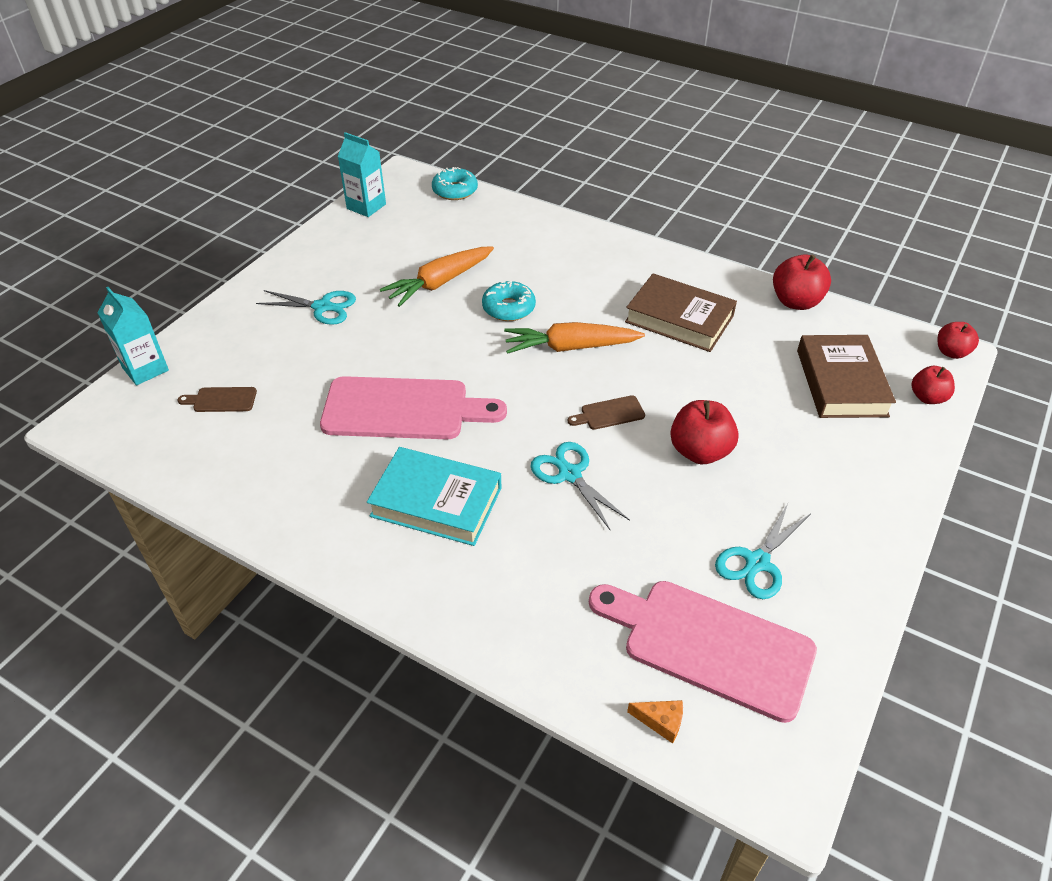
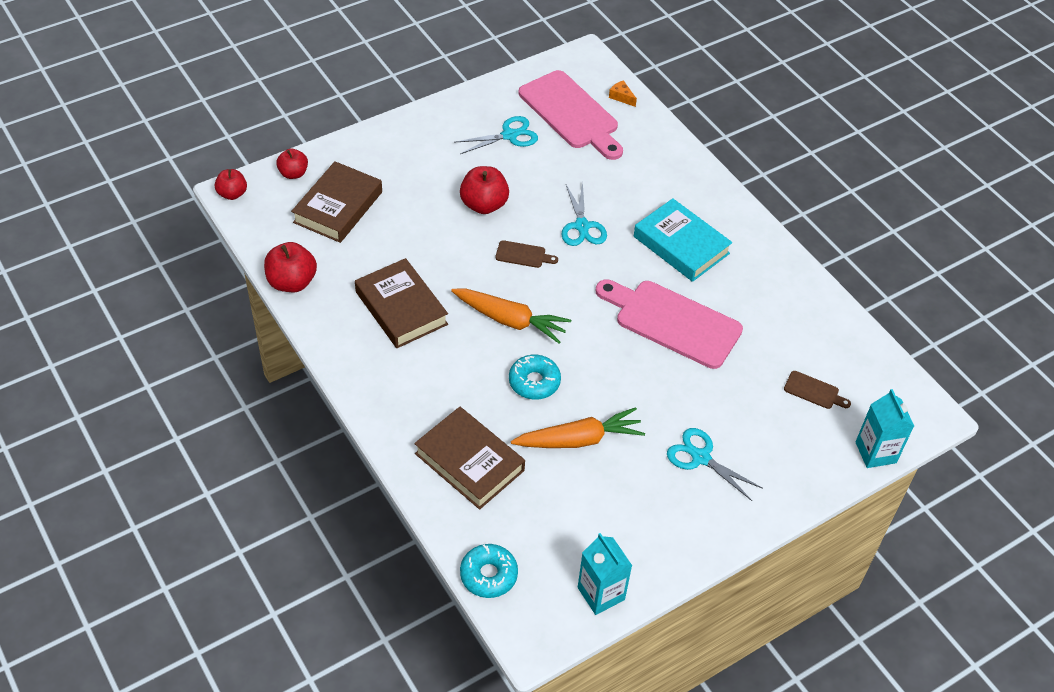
camera: 155 degrees left, 5 degrees up
(519, 240) = (469, 462): none -> brown book

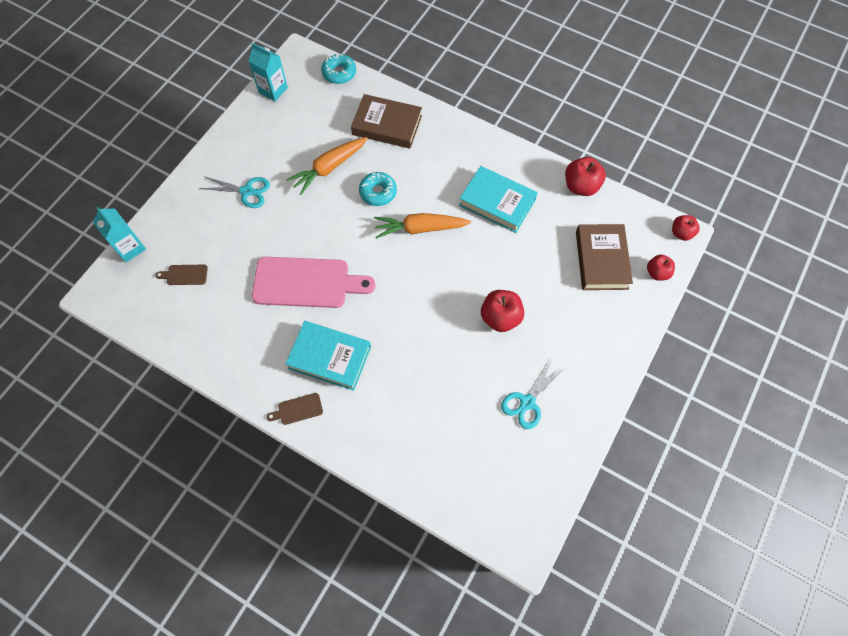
camera: 155 degrees right, 15 degrees up
(401, 308) = (497, 202): brown book -> turquoise book
(523, 255) = (443, 286): brown cutting board -> brown cutting board (298, 409)
(571, 113) = (492, 459): pink cutting board -> none
(582, 226) = (415, 336): turquoise scissors -> none
(621, 97) = (460, 508): orange cheese -> none

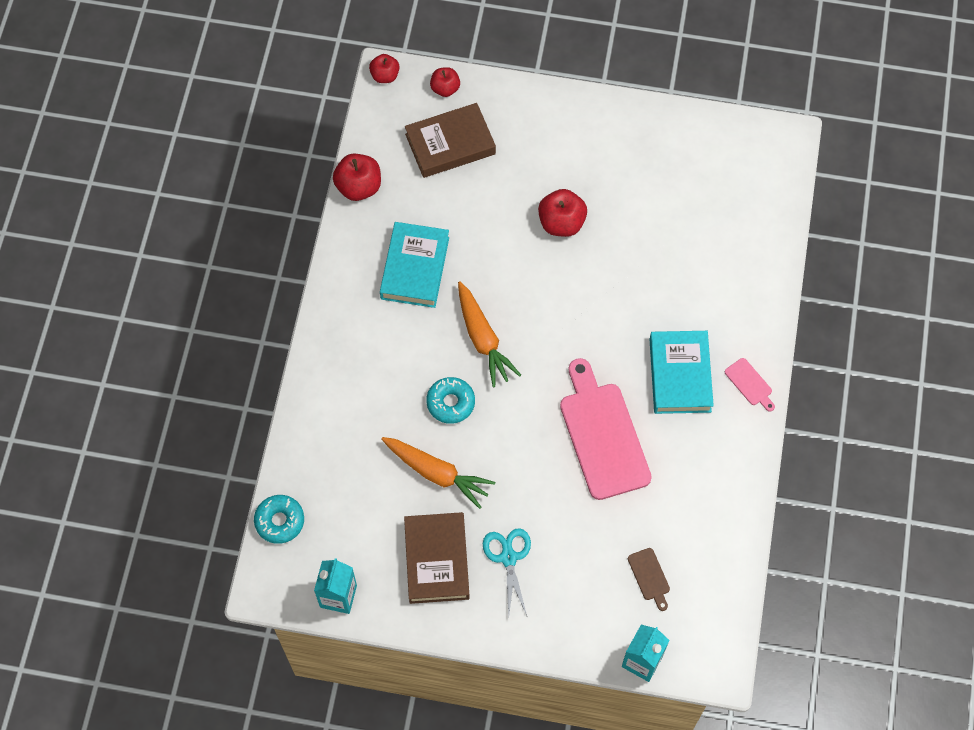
camera: 110 degrees left, 0 degrees up
(298, 409) = (749, 384): brown cutting board -> pink cutting board
(387, 125) = (346, 429): brown book -> brown book (437, 560)
(527, 402) = (645, 172): turquoise scissors -> none

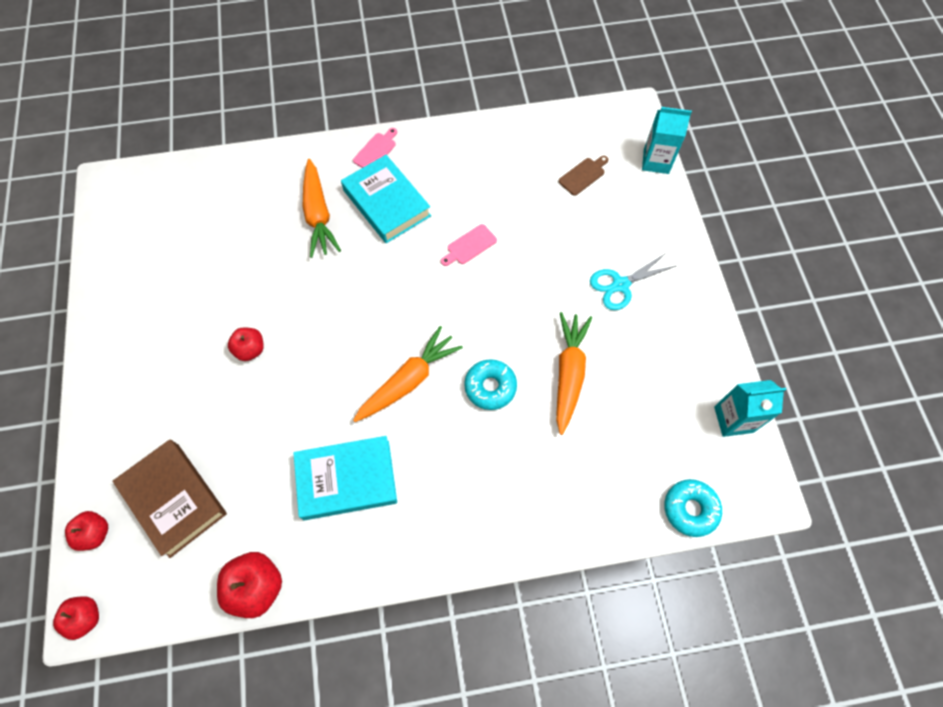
camera: 110 degrees left, 0 degrees up
(437, 560) = (653, 343): brown book -> none
(561, 223) = (250, 349): red apple -> red apple, size x0.64
(603, 435) = (469, 245): pink cutting board -> pink cutting board, size x0.42
(679, 375) = (386, 203): turquoise book -> turquoise book turned 75 degrees clockwise
(687, 310) = (318, 215): none -> orange carrot

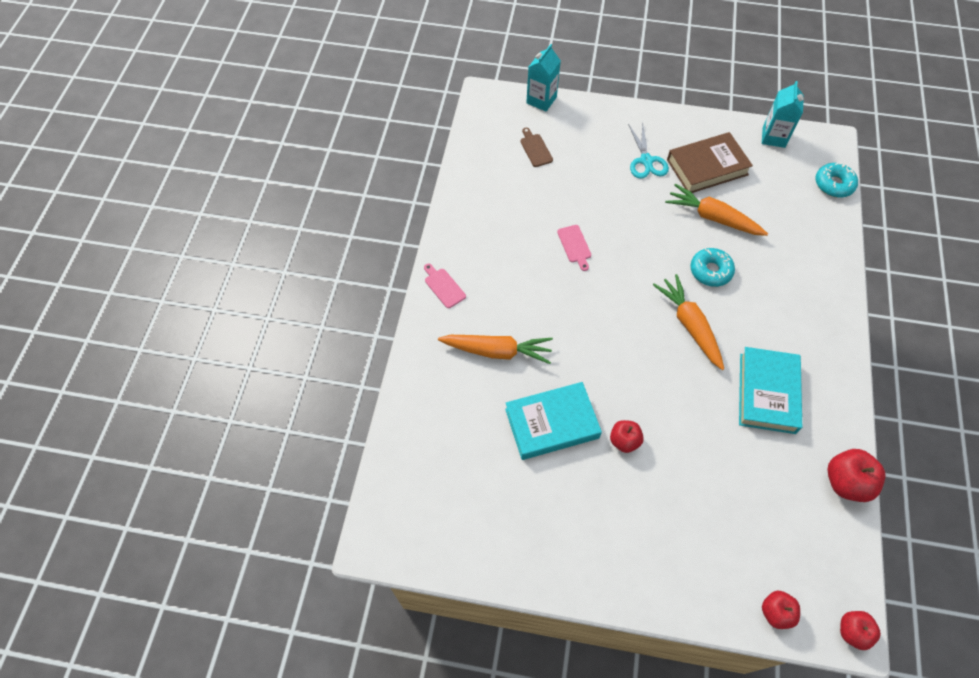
camera: 70 degrees left, 5 degrees down
(174, 499) = (756, 535): brown book -> brown book (707, 167)
(386, 203) = (506, 294): turquoise book -> turquoise book (552, 424)

